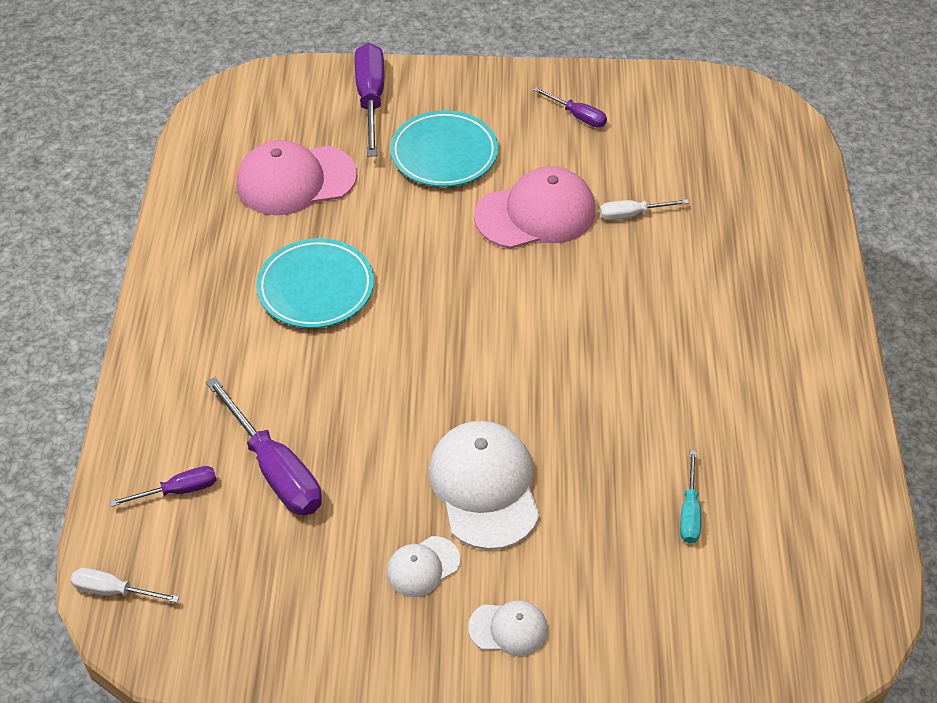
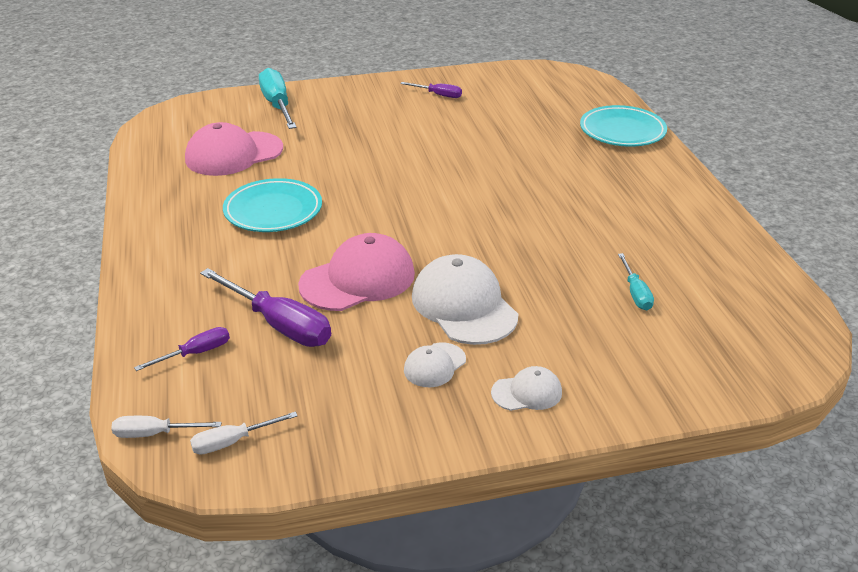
camera: 15 degrees left, 15 degrees down
(370, 99) = (277, 105): purple screwdriver -> turquoise screwdriver
(444, 154) = (346, 126): turquoise plate -> turquoise plate (622, 131)
(536, 213) = (431, 147): pink cap -> pink cap (358, 279)
(632, 214) = (504, 138): white screwdriver -> white screwdriver (232, 442)

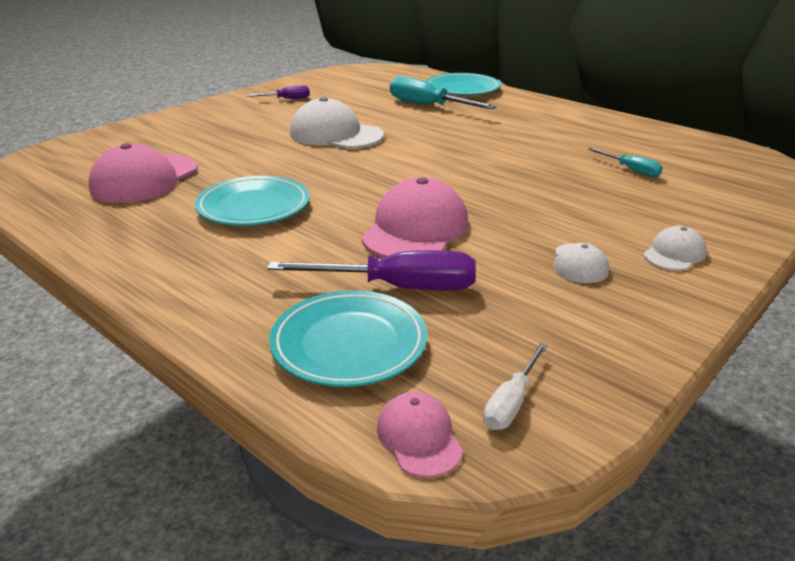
camera: 35 degrees left, 5 degrees down
(155, 434) = (419, 437): white screwdriver -> pink cap
(195, 353) = (349, 344): purple screwdriver -> turquoise plate
(277, 105) = (140, 136): turquoise screwdriver -> turquoise screwdriver (428, 106)
(464, 305) = (531, 217): white cap -> white cap (336, 134)

